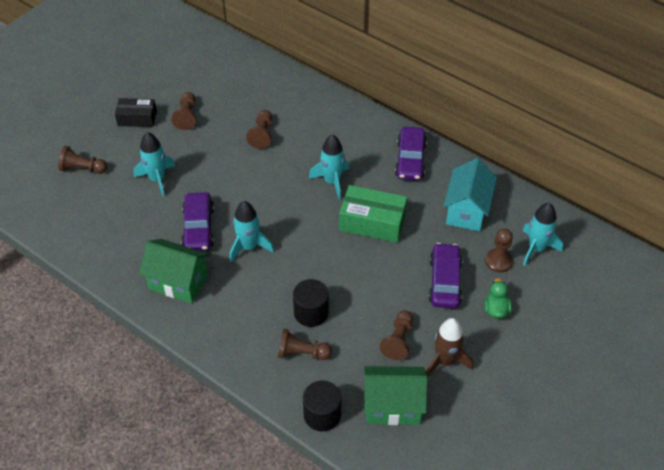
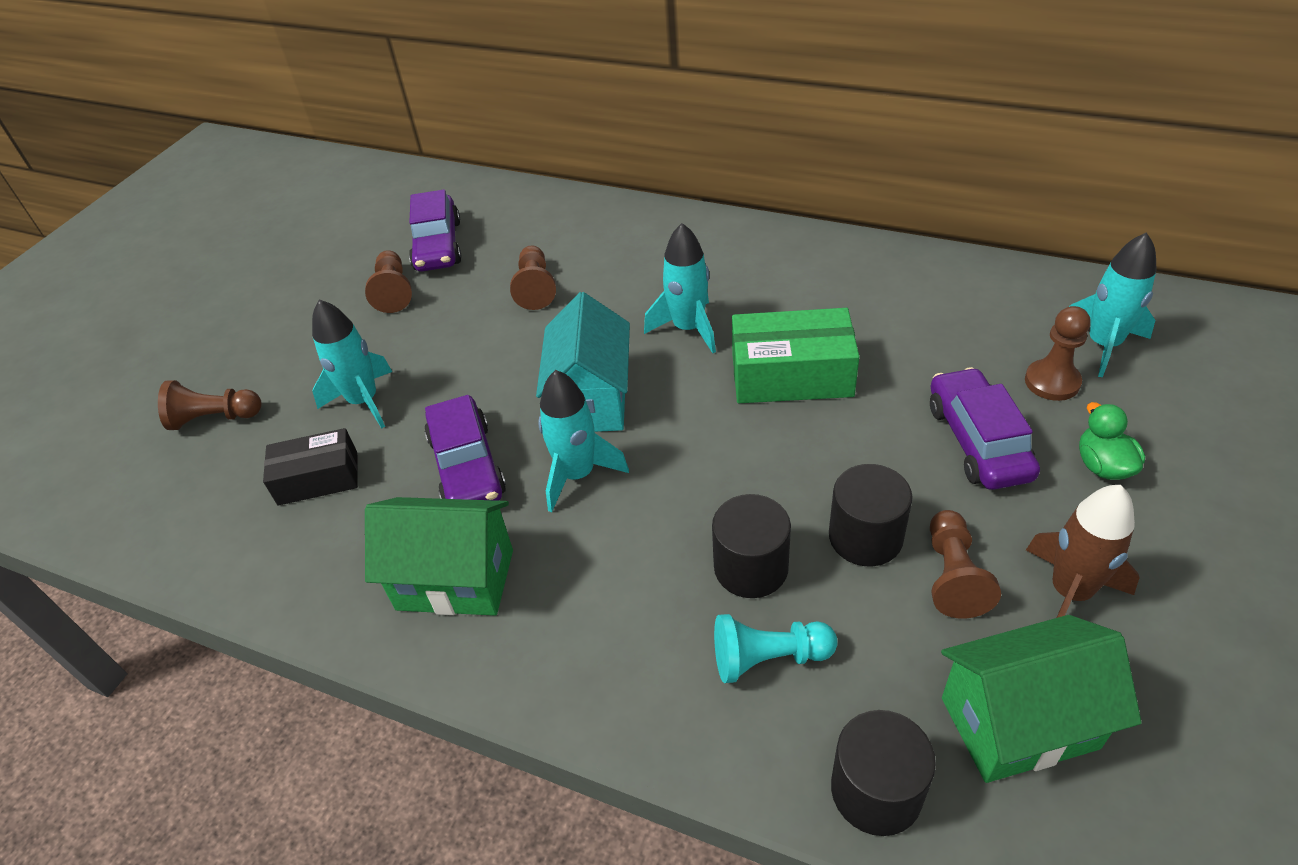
camera: 10 degrees left, 5 degrees down
(137, 118) = (303, 315): black box -> black box (318, 478)
(302, 353) = (768, 658): brown pawn -> turquoise pawn
(368, 313) = (865, 537): none -> black cylinder
(410, 160) = (807, 265): purple car -> purple car (438, 246)
(467, 211) = (946, 316): turquoise house -> turquoise house (591, 400)

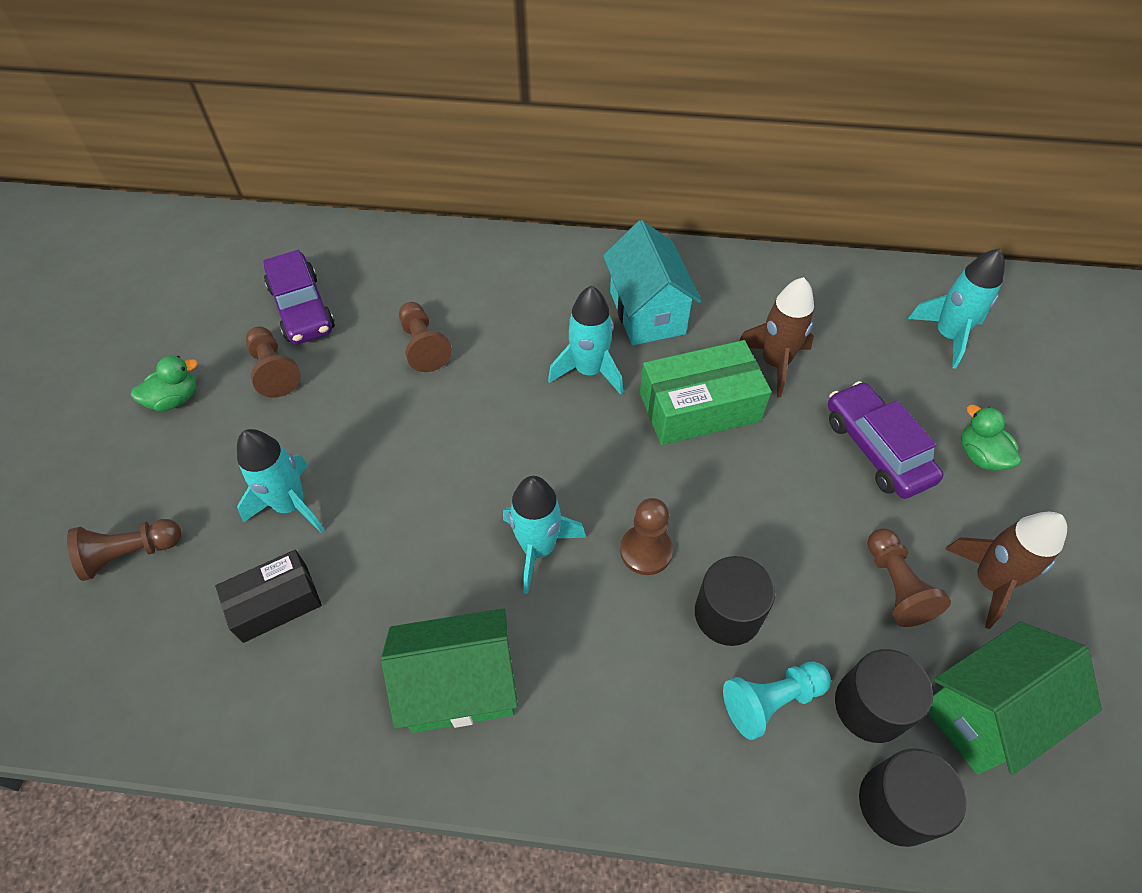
camera: 20 degrees left, 10 degrees up
(301, 304) = (175, 399): none -> green duck
(467, 466) = (426, 559): purple car -> none
(591, 400) = (523, 464): turquoise house -> turquoise house (647, 312)
(865, 537) = (814, 563): black cylinder -> black cylinder (870, 706)
(889, 346) = (775, 363): none -> brown rocket
(1052, 382) = (918, 379): brown pawn -> brown pawn (646, 551)

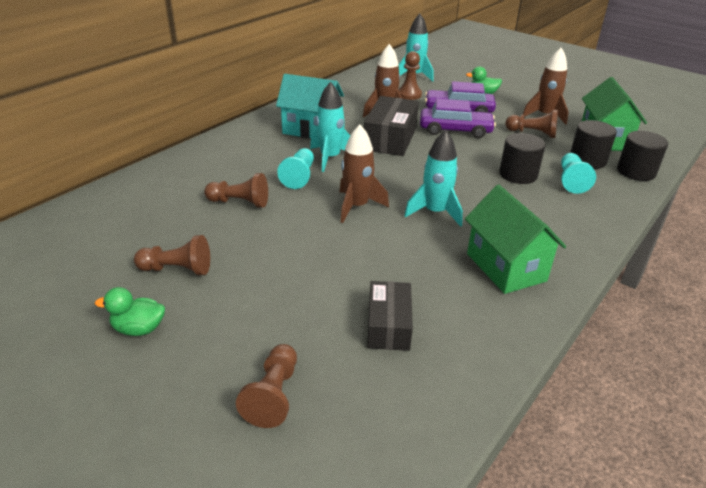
camera: 60 degrees left, 20 degrees down
(175, 399) = (139, 329): green duck -> green duck turned 90 degrees counterclockwise
(290, 505) = (311, 296): turquoise rocket -> none
(302, 308) = (134, 240): purple car -> purple car (455, 130)
(460, 686) = (506, 267): green house -> green house turned 45 degrees counterclockwise
(492, 458) = (357, 206): none -> brown rocket
(519, 365) = (299, 176): none -> turquoise pawn
(646, 551) = (464, 182): brown pawn -> brown pawn (409, 94)
(699, 407) = (390, 138): green box -> black box

